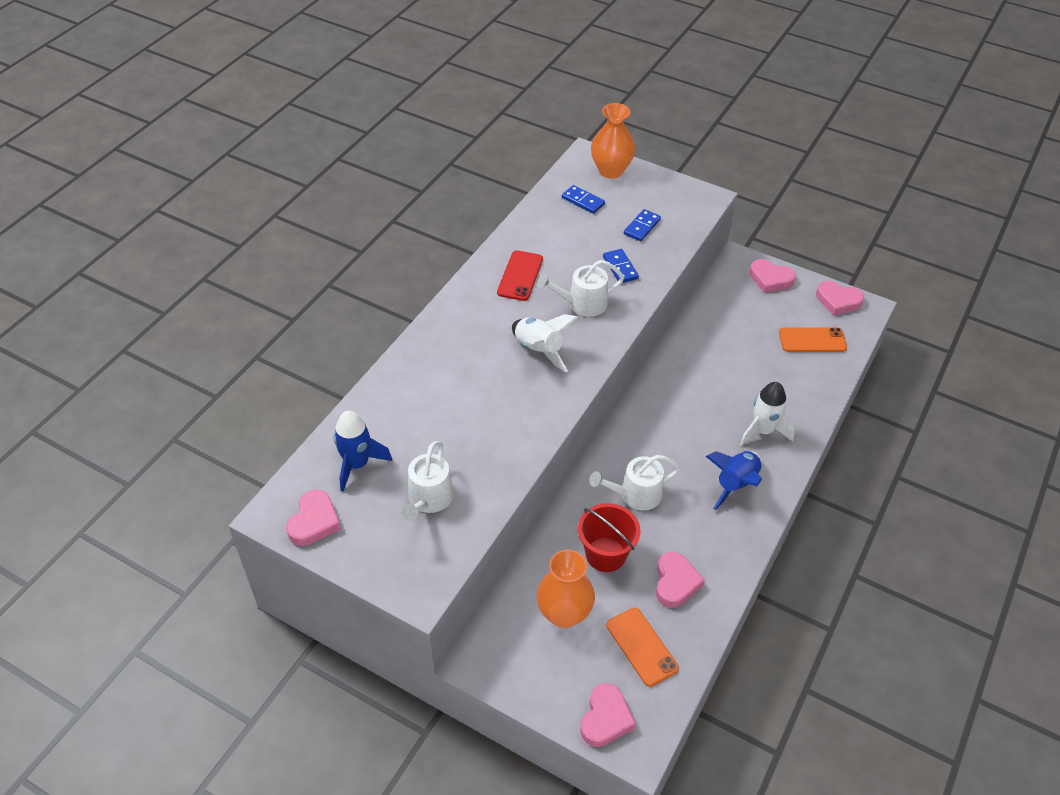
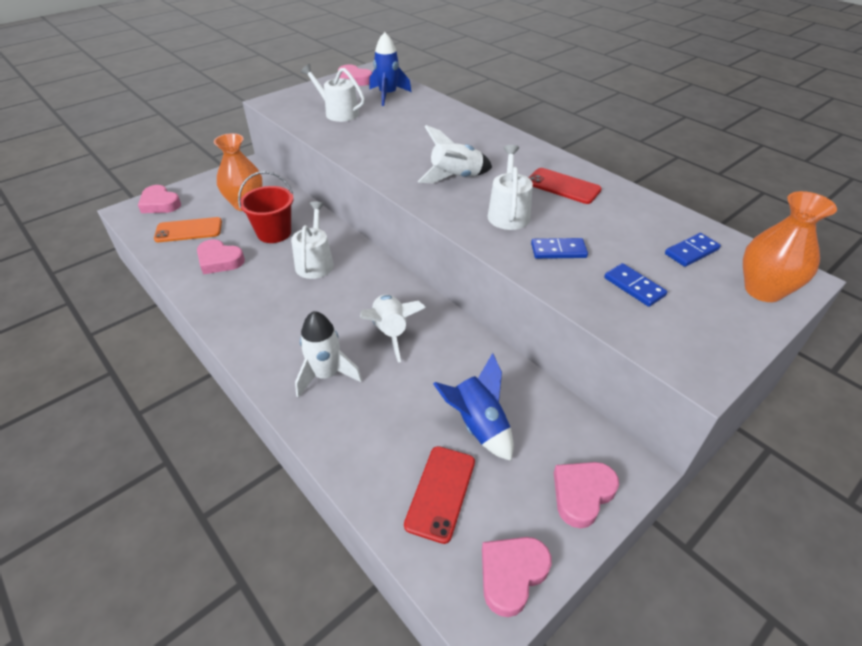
camera: 110 degrees right, 5 degrees down
(695, 405) = (390, 332): none -> white rocket
(736, 484) = (278, 328): blue rocket -> blue rocket (478, 425)
(812, 340) = (440, 493): orange phone -> red phone

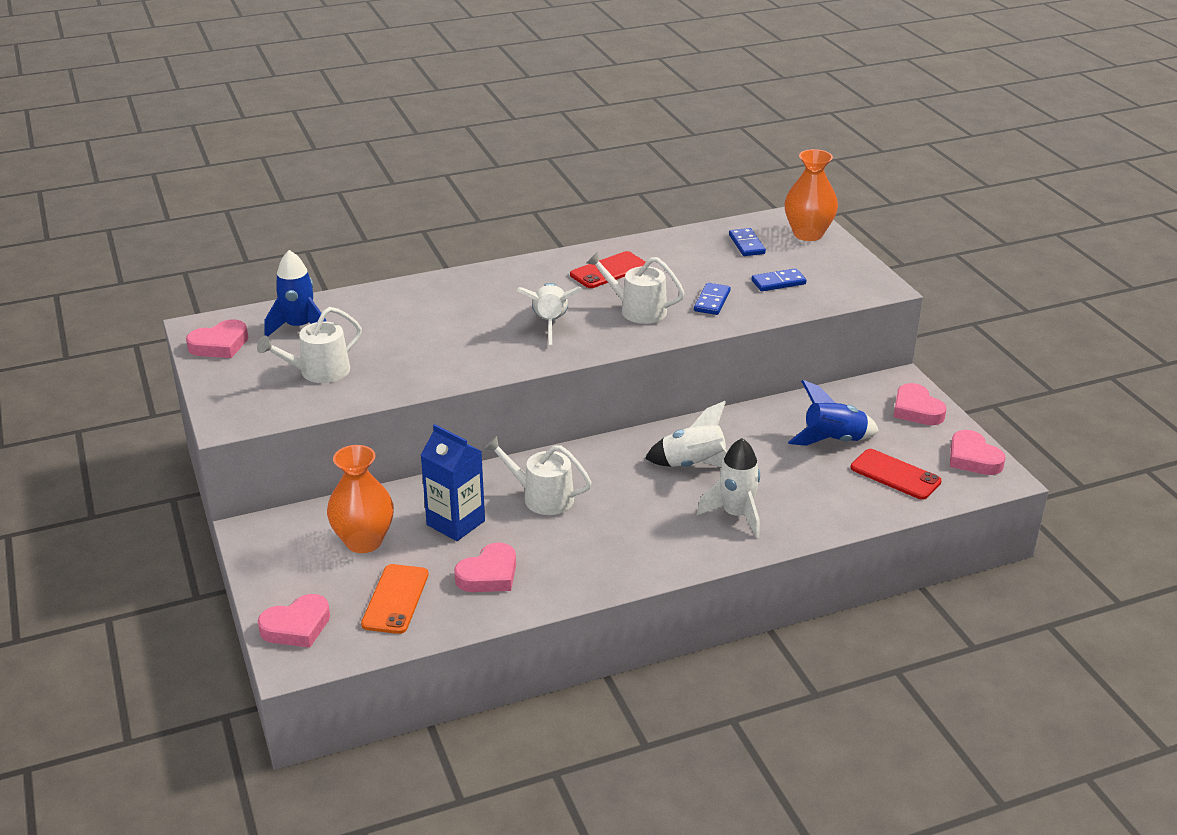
camera: 70 degrees left, 10 degrees down
(274, 233) = (456, 523): red bucket -> blue carton

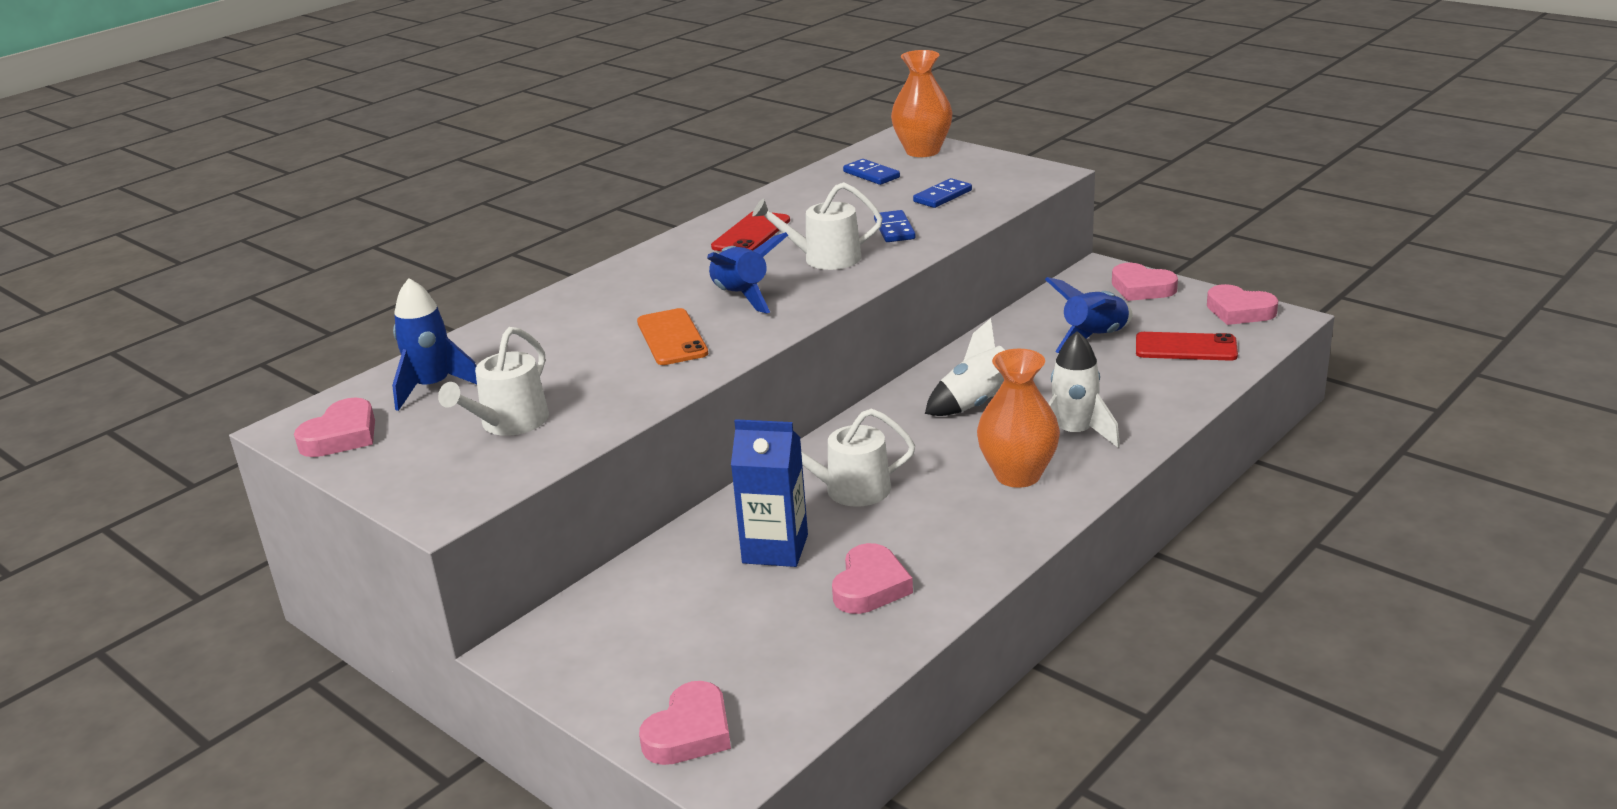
camera: 25 degrees left, 5 degrees down
(364, 541) = (682, 608): orange vase -> orange vase (1018, 475)
(395, 599) = (785, 654): orange phone -> orange phone (672, 338)
(550, 323) = (741, 296): white rocket -> blue rocket

